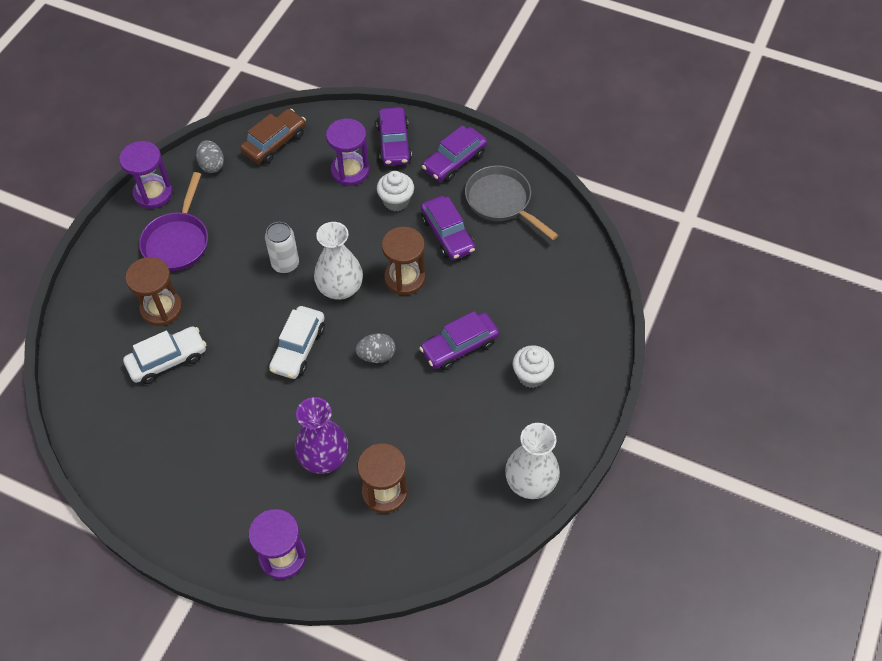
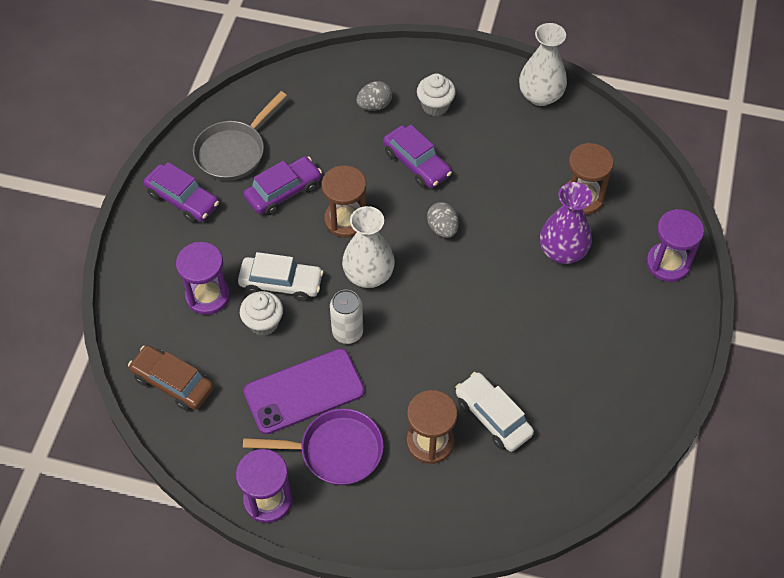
camera: 100 degrees left, 0 degrees up
(212, 165) = (215, 444): grey egg -> grey egg (374, 105)
(238, 227) = (304, 391): none -> purple phone
(298, 348) = (449, 297): white car -> white car (281, 283)
(394, 143) = (162, 260): purple car -> none
(396, 201) = (245, 244): white cupcake -> white cupcake (263, 323)

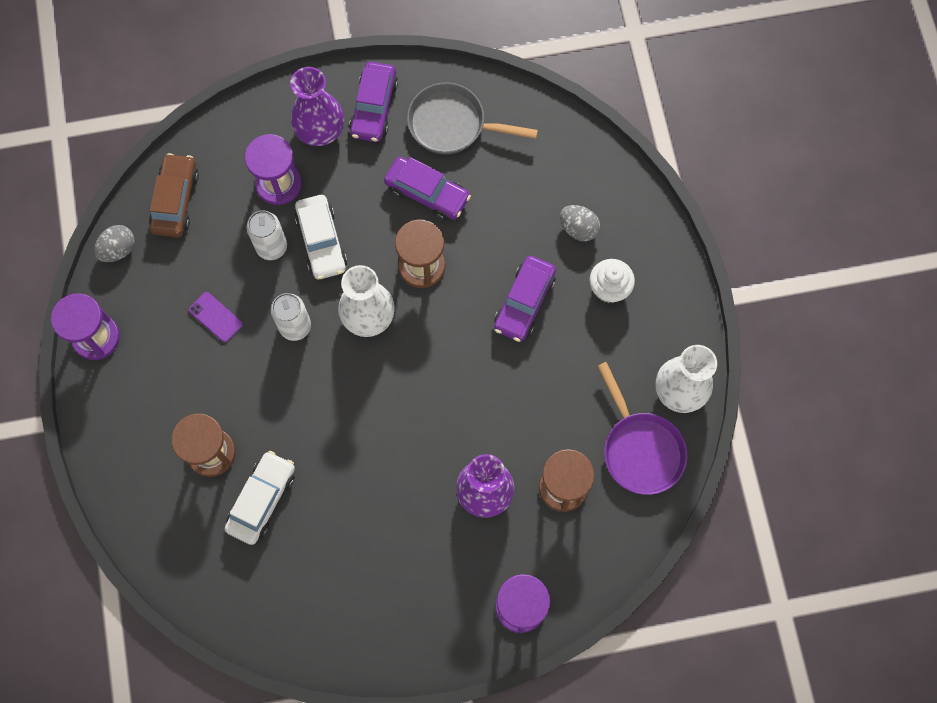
camera: 65 degrees right, 15 degrees up
(177, 246) = (320, 130): none -> purple vase
(263, 323) = (271, 247): white cupcake -> white can
(304, 391) = (215, 317): purple phone -> purple phone, size x0.47
(335, 451) = (167, 373): purple pan -> purple pan (640, 449)
(442, 228) = (456, 362): grey egg -> grey egg (118, 249)

